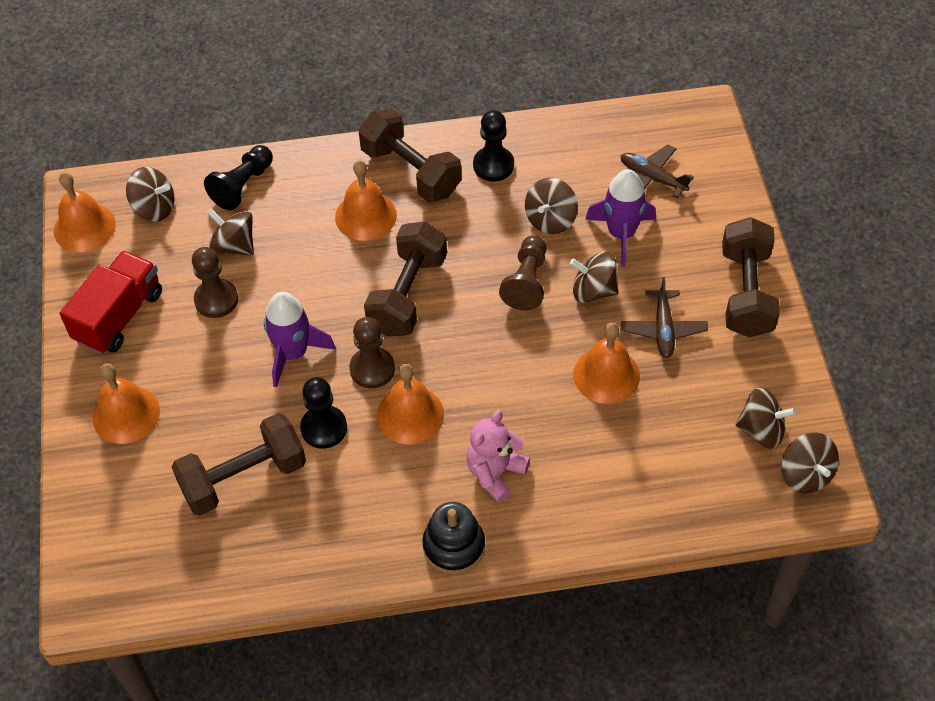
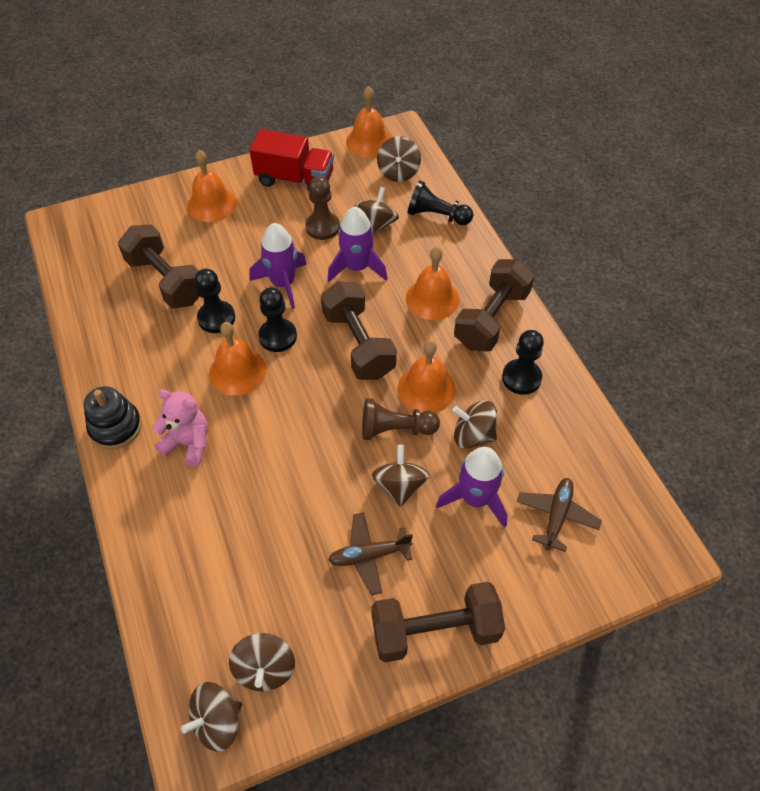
camera: 75 degrees right, 0 degrees up
(295, 276) = (357, 267): none -> purple rocket
(372, 369) = (278, 336): brown pawn -> black pawn
(407, 294) = (358, 344): brown dumbbell -> brown dumbbell turned 60 degrees clockwise
(606, 375) = (305, 513): orange bell -> orange bell (426, 388)

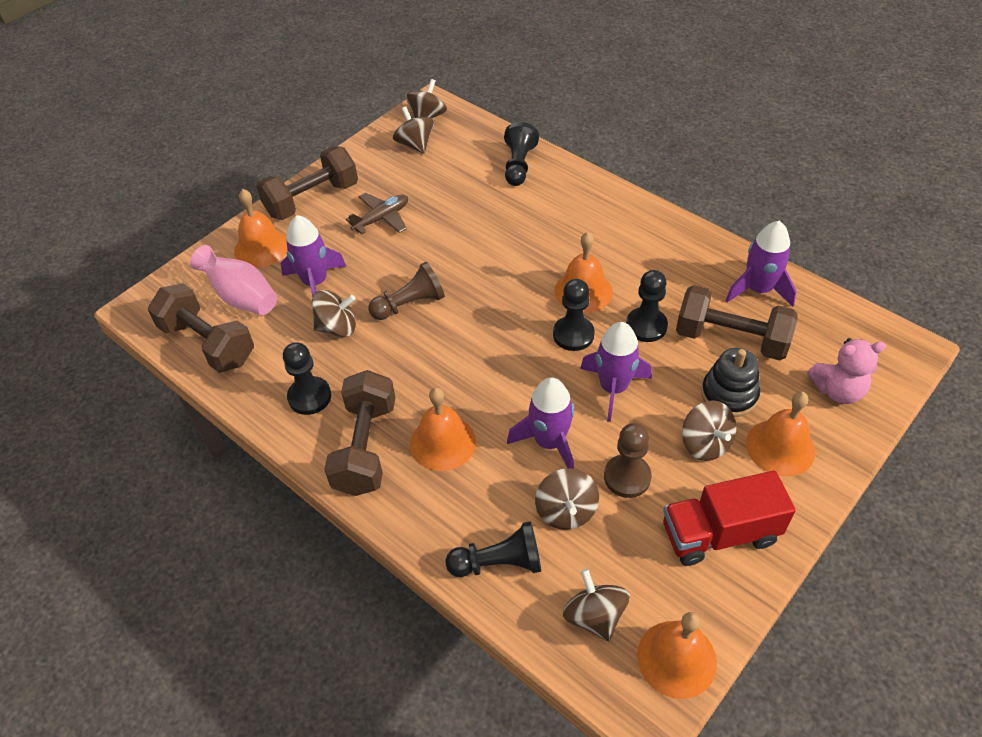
camera: 155 degrees right, 5 degrees down
(103, 308) = (758, 290): none -> purple rocket
(115, 427) = (641, 214): black stacking toy -> black stacking toy (729, 394)
(174, 560) = (518, 165): none -> black pawn
(188, 443) = (574, 227): pink teddy bear -> pink teddy bear (837, 390)
(358, 344) = (490, 360): brown dumbbell -> brown dumbbell (208, 343)
(399, 485) = (382, 267): brown spinning top -> brown spinning top (705, 444)
(426, 388) = (400, 348): orange bell -> orange bell (261, 247)
(556, 516) = (241, 297): brown plane -> pink vase

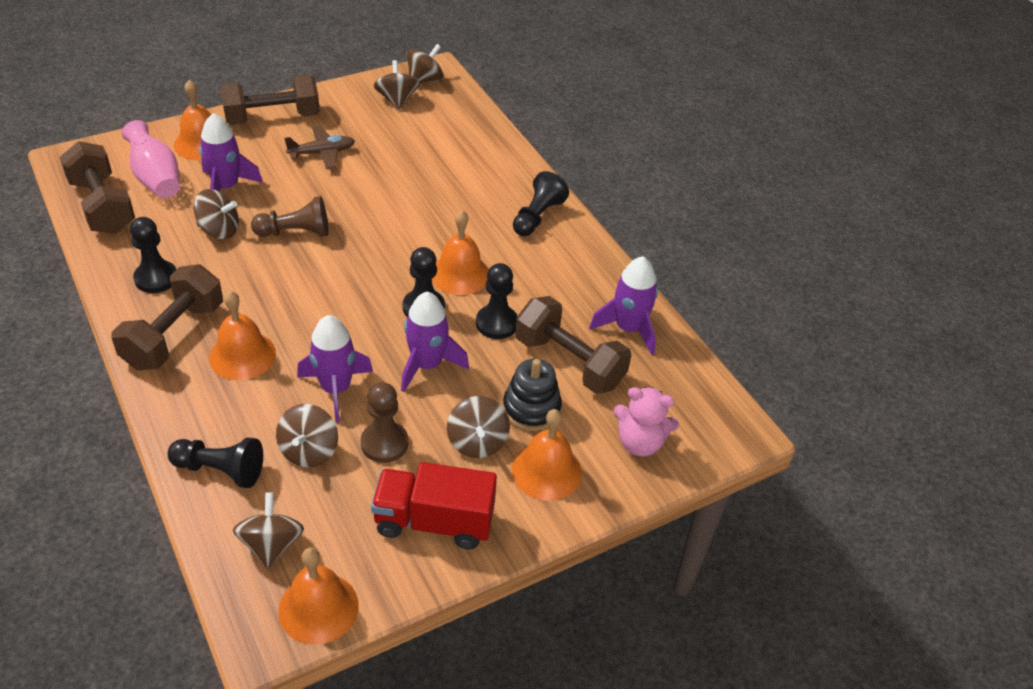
camera: 15 degrees right, 5 degrees down
(518, 165) = (479, 147): black pawn -> black pawn (537, 216)

